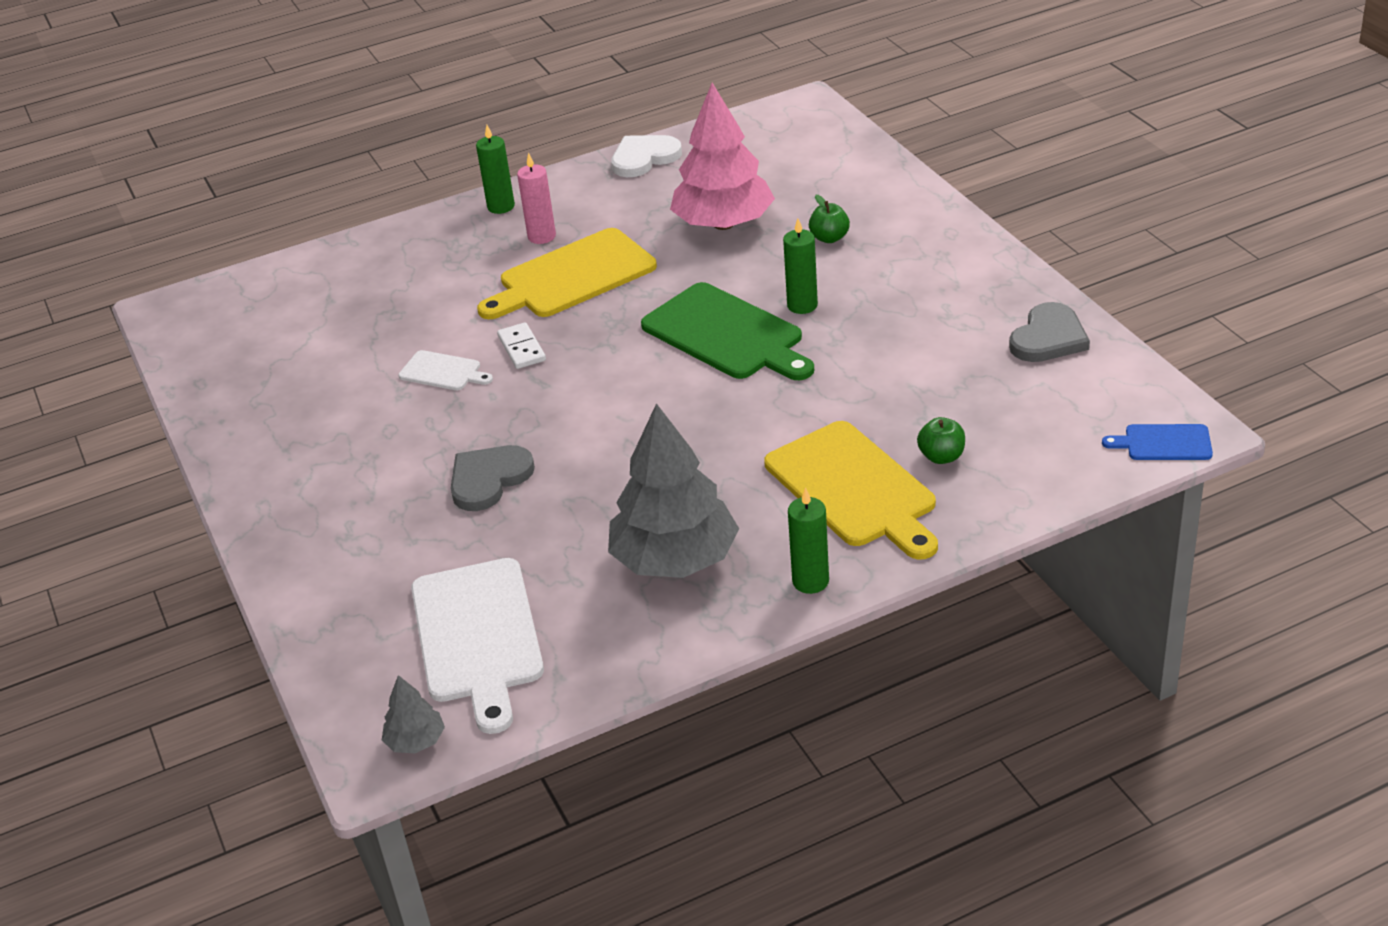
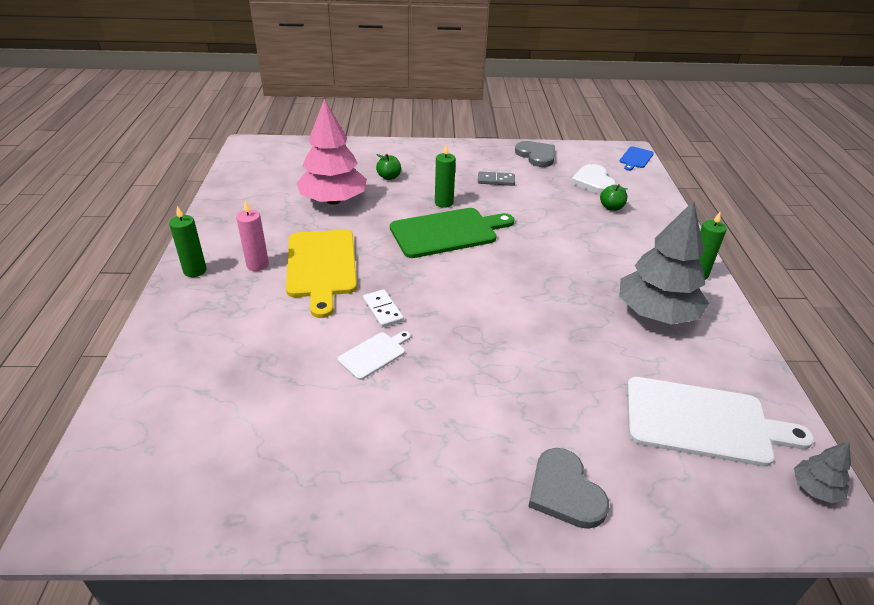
camera: 70 degrees left, 0 degrees up
(488, 479) = (525, 367): grey heart -> grey heart (565, 491)
(521, 348) = (383, 310): white domino -> white domino turned 60 degrees clockwise
(644, 158) = (222, 203): white heart -> white heart (593, 182)
(854, 488) = (622, 238): yellow cutting board -> none
(916, 326) = (496, 180): none -> grey domino

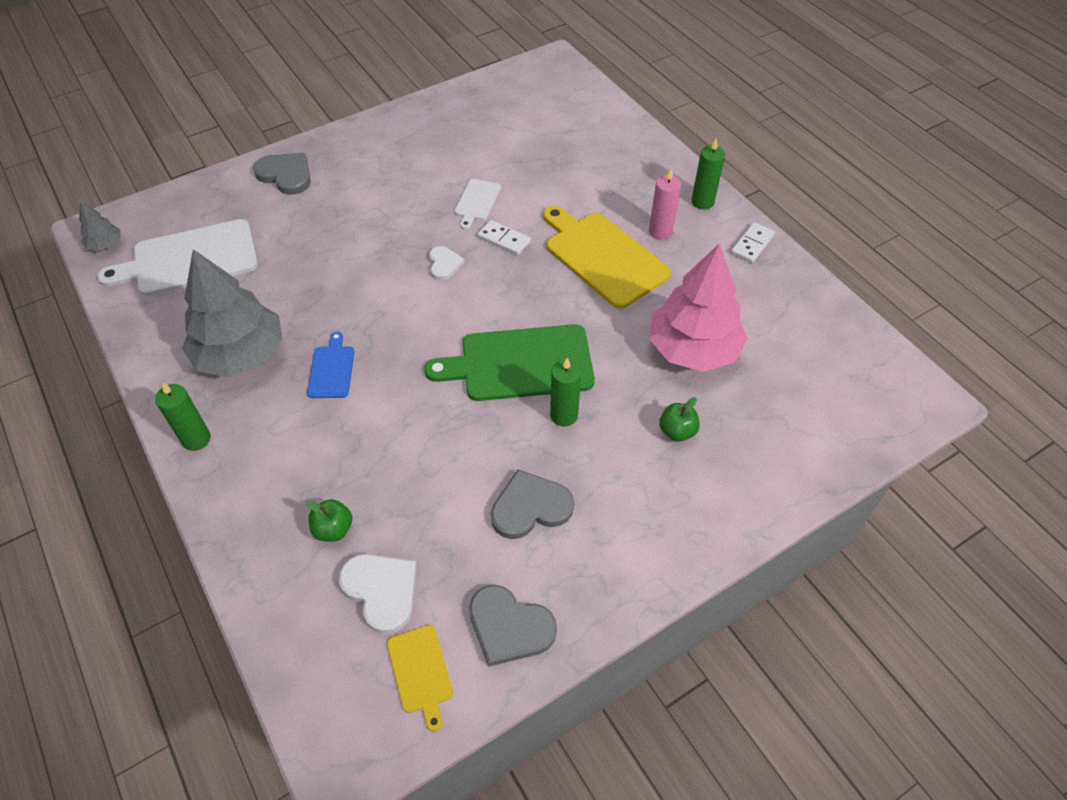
camera: 150 degrees right, 15 degrees up
(211, 232) = (752, 244): none -> white domino
(447, 232) = (520, 364): green cutting board -> green cutting board turned 45 degrees clockwise
(450, 312) = (444, 264): none -> white heart
(496, 180) = (530, 507): grey domino -> grey heart
(585, 158) = (420, 672): none -> yellow cutting board
(636, 158) = (326, 732): blue cutting board -> blue cutting board (331, 370)

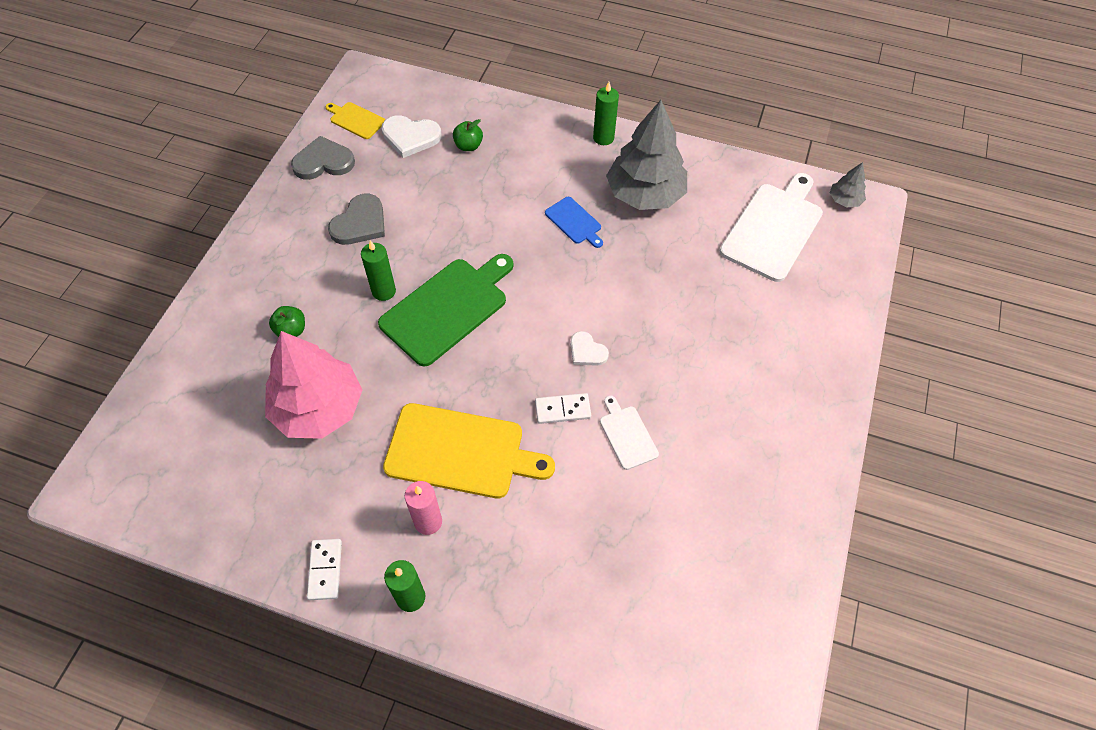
camera: 140 degrees right, 5 degrees up
(286, 175) = (816, 345): grey heart -> none

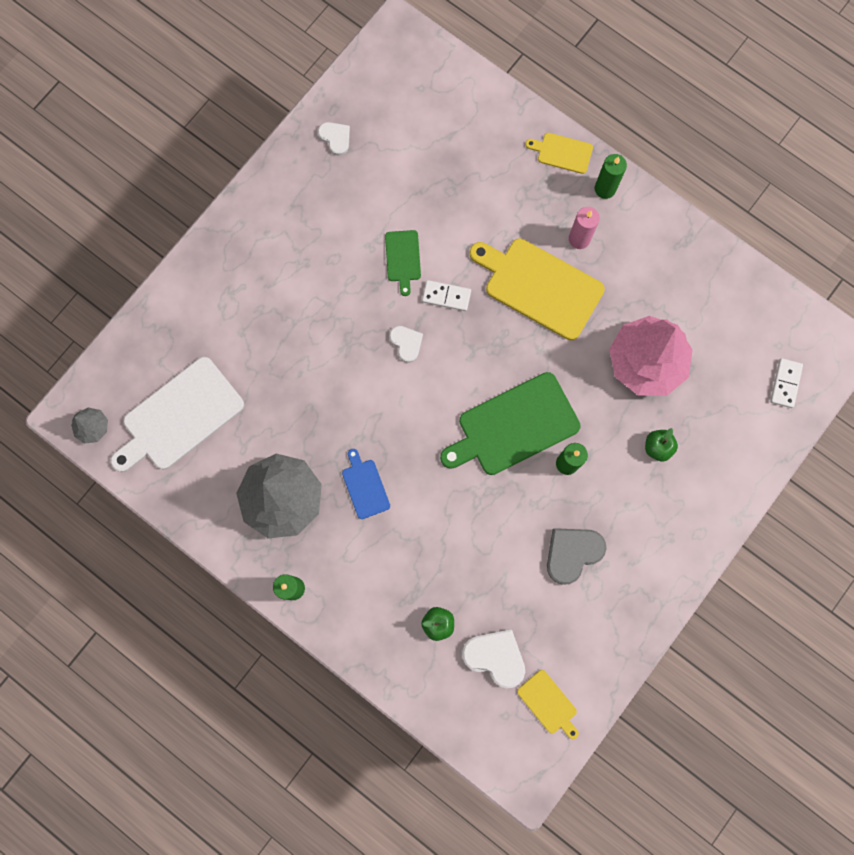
camera: 160 degrees left, 20 degrees up
(323, 162) = (594, 650): grey heart -> none
(325, 570) = (662, 227): white domino -> white domino (785, 383)
(479, 629) = (562, 153): none -> yellow cutting board
(627, 435) = (403, 258): white cutting board -> green cutting board
(771, 552) = (335, 138): none -> white heart

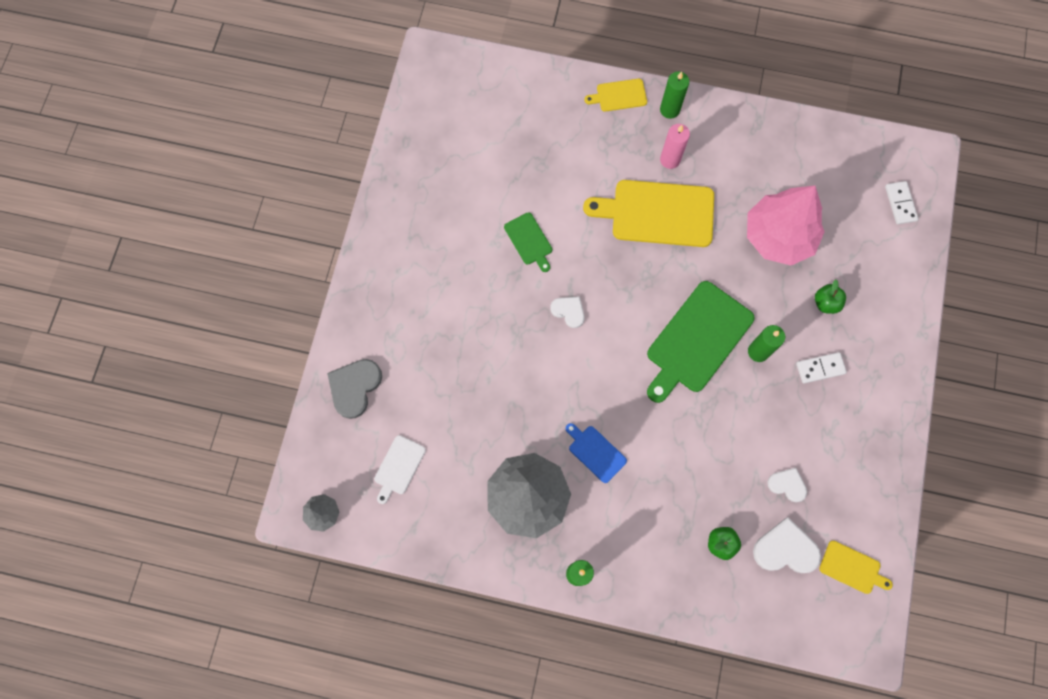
camera: 25 degrees left, 5 degrees down
(180, 417) = (399, 467): white cutting board -> white cutting board, size x0.49
(335, 138) = (419, 164): white heart -> white heart (787, 485)
(446, 296) = (583, 256): white domino -> white domino (820, 368)
(572, 553) = (803, 426): grey heart -> grey heart (354, 387)

